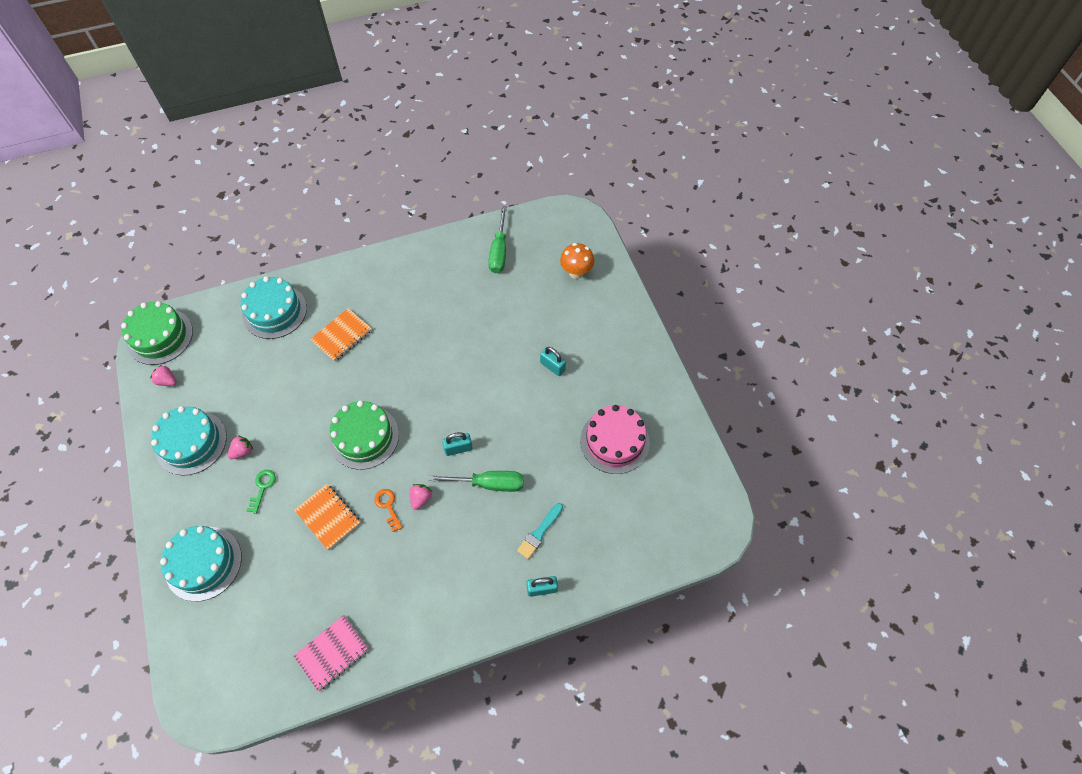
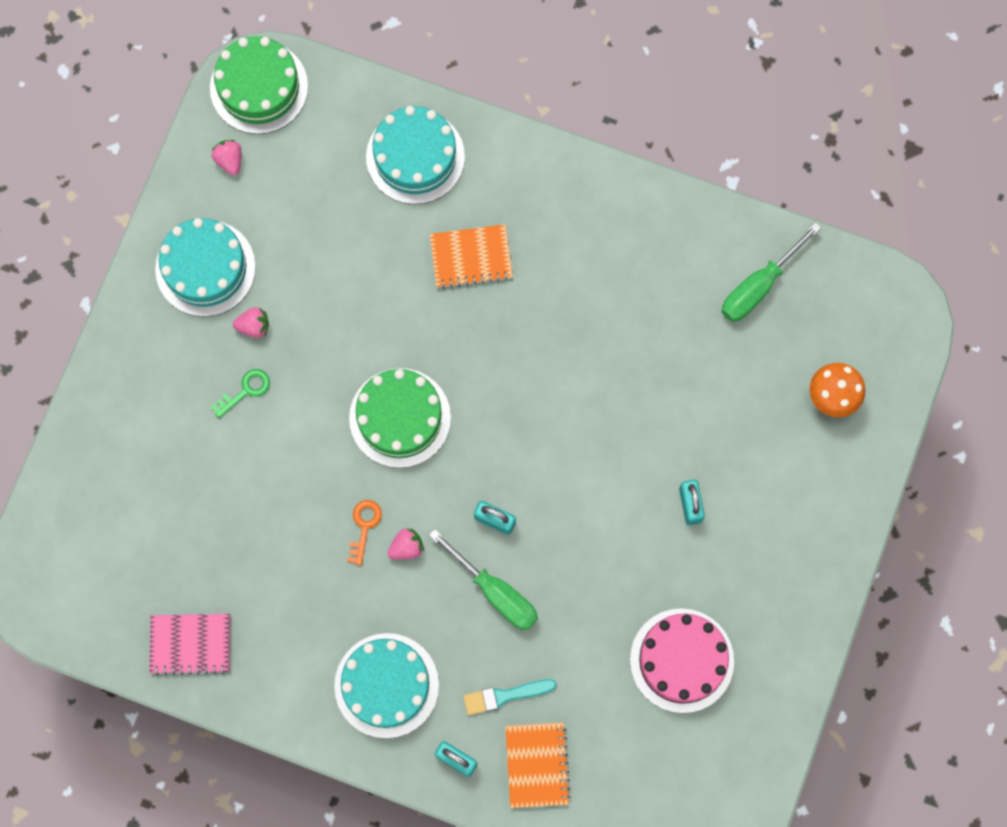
camera: 40 degrees right, 15 degrees up
(203, 563) = (127, 432): turquoise cake -> turquoise cake (386, 685)
(328, 517) = (291, 486): orange notebook -> orange notebook (537, 765)

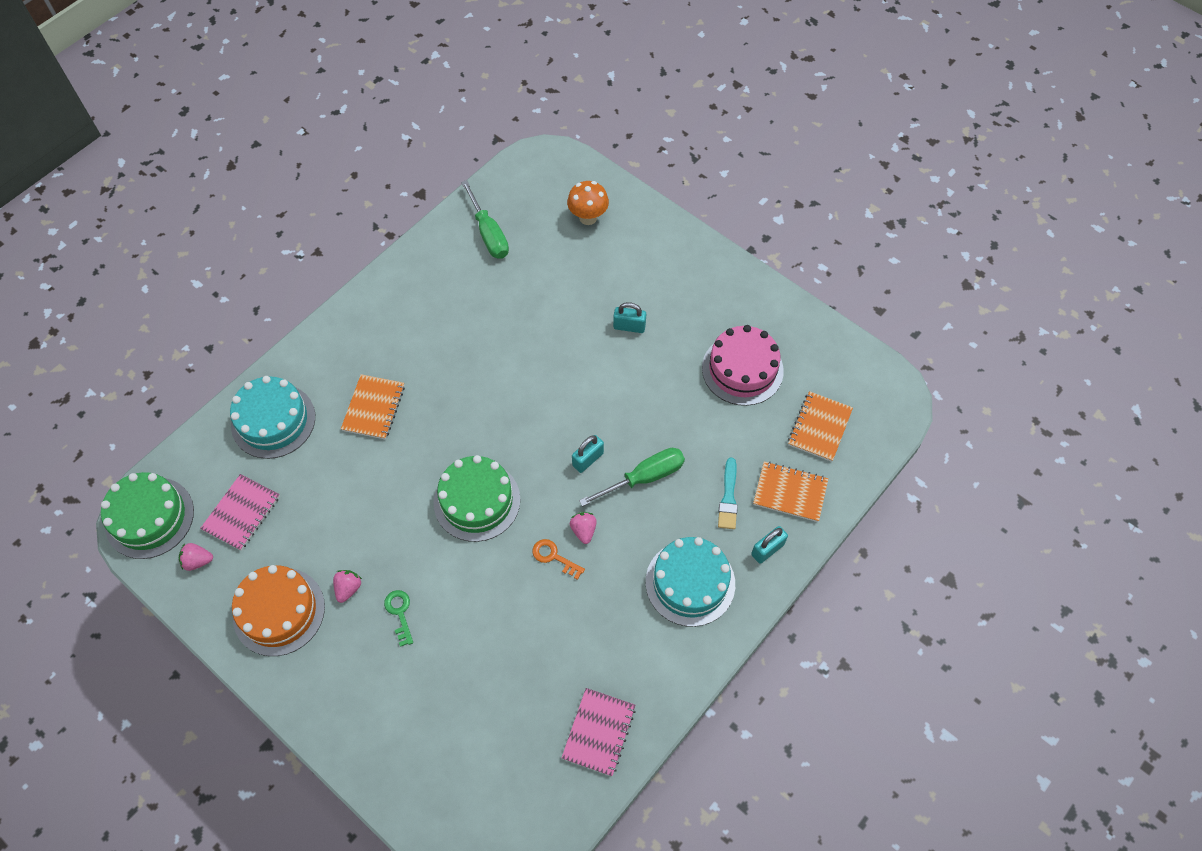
camera: 70 degrees left, 15 degrees down
(205, 268) = (279, 611): turquoise cake -> orange cake
(297, 178) = (242, 513): none -> pink notebook
(636, 776) = (819, 427): none -> orange notebook

